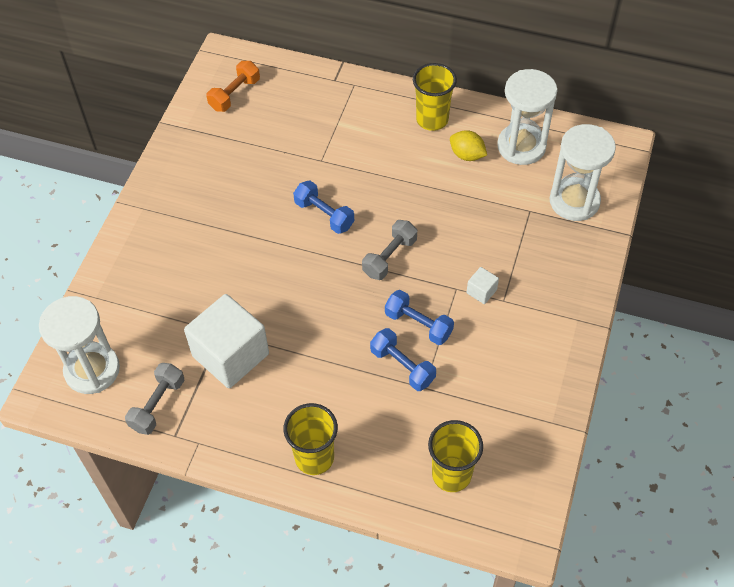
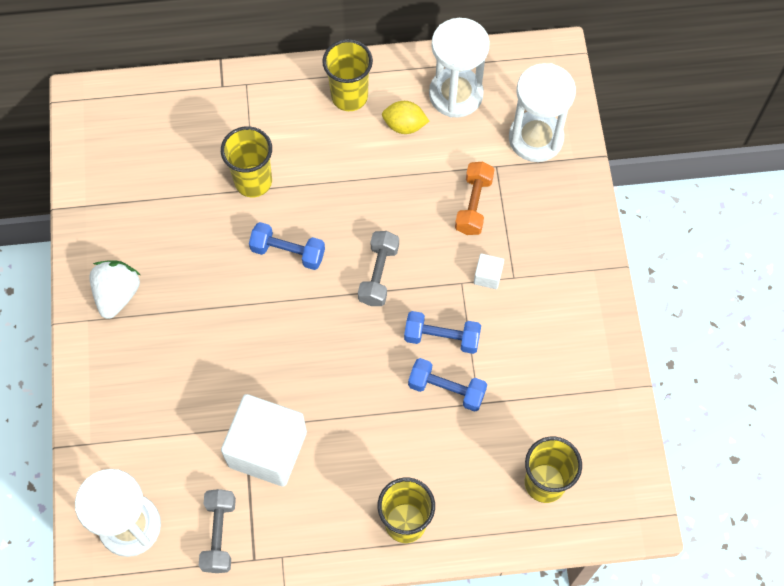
camera: 25 degrees left, 10 degrees up
(175, 198) = (117, 294): none -> white strawberry
(235, 94) = (120, 144): orange dumbbell -> orange dumbbell (473, 205)
(323, 155) = (253, 181): none -> yellow cup

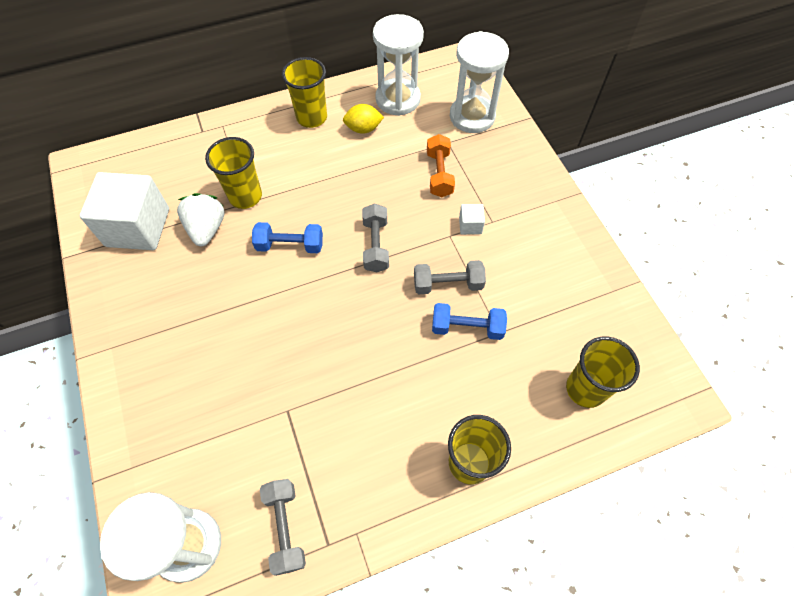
camera: 15 degrees left, 5 degrees down
(117, 294) = (137, 317): white strawberry -> white strawberry (207, 229)
(267, 449) = (314, 426): white cube -> white cube (138, 227)
(442, 337) = (448, 284): blue dumbbell -> grey dumbbell

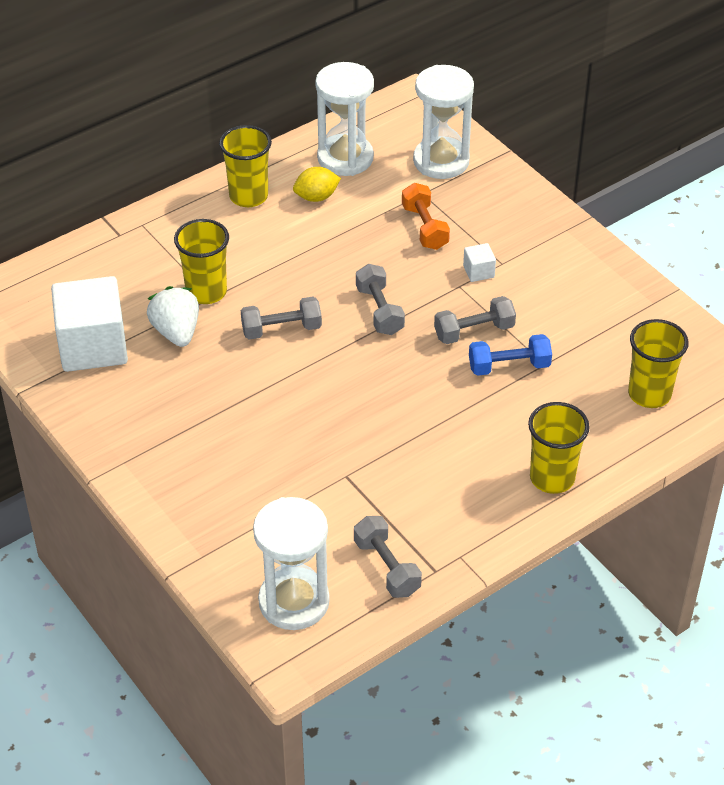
camera: 15 degrees left, 15 degrees down
(290, 245) = (281, 329): blue dumbbell -> grey dumbbell

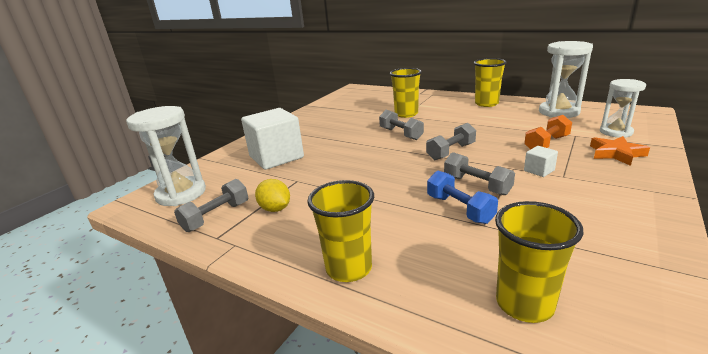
camera: 70 degrees right, 20 degrees down
(93, 346) = (345, 107): white cube -> white cube (276, 157)
(176, 332) = (371, 116): white strawberry -> none
(316, 197) = (514, 114): yellow lemon -> yellow lemon (275, 209)
(441, 161) = (616, 132): white hourglass -> white hourglass, size x0.66
(487, 198) = (616, 154): none -> orange star

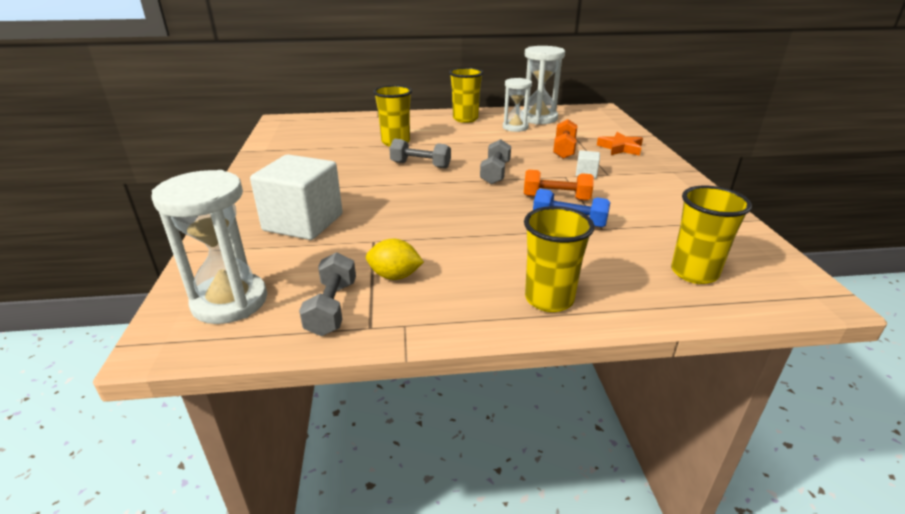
camera: 40 degrees left, 5 degrees up
(476, 185) = (556, 198): grey dumbbell -> orange dumbbell
(616, 132) = (600, 130): white hourglass -> white hourglass (515, 127)

